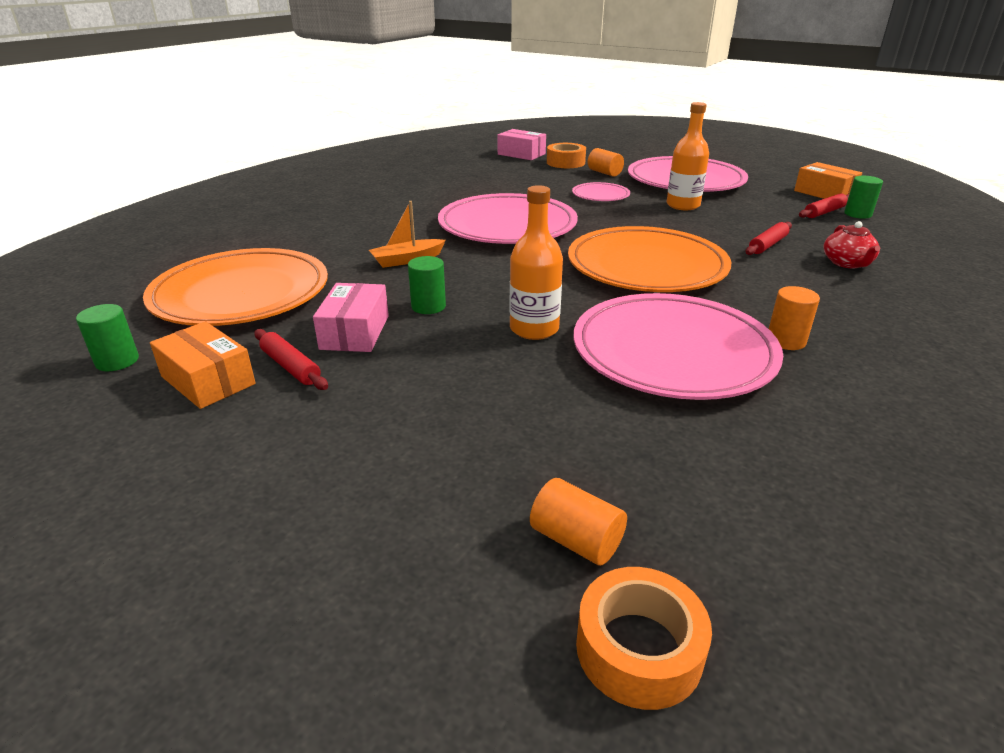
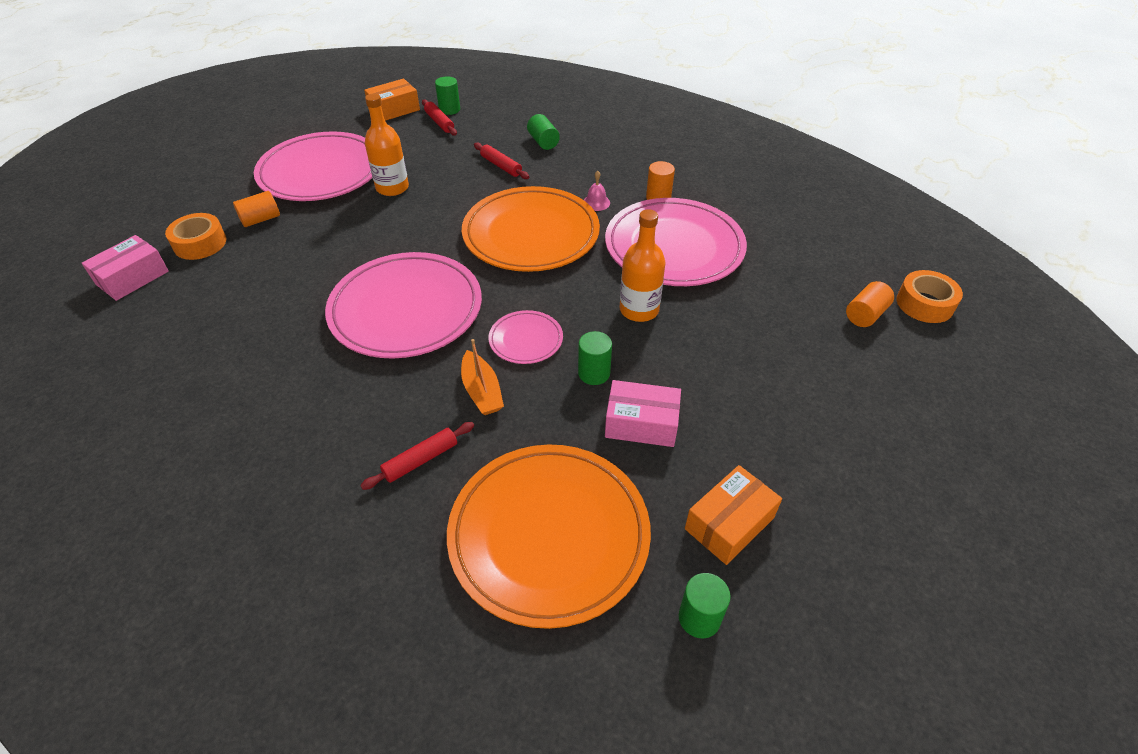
camera: 85 degrees left, 15 degrees up
(291, 367) = (703, 463): red rolling pin -> red rolling pin (420, 460)
(600, 195) = (338, 233): pink plate -> pink plate (526, 340)
(738, 299) = (596, 202): none -> pink bell
(847, 263) = (543, 142): red teapot -> green cylinder

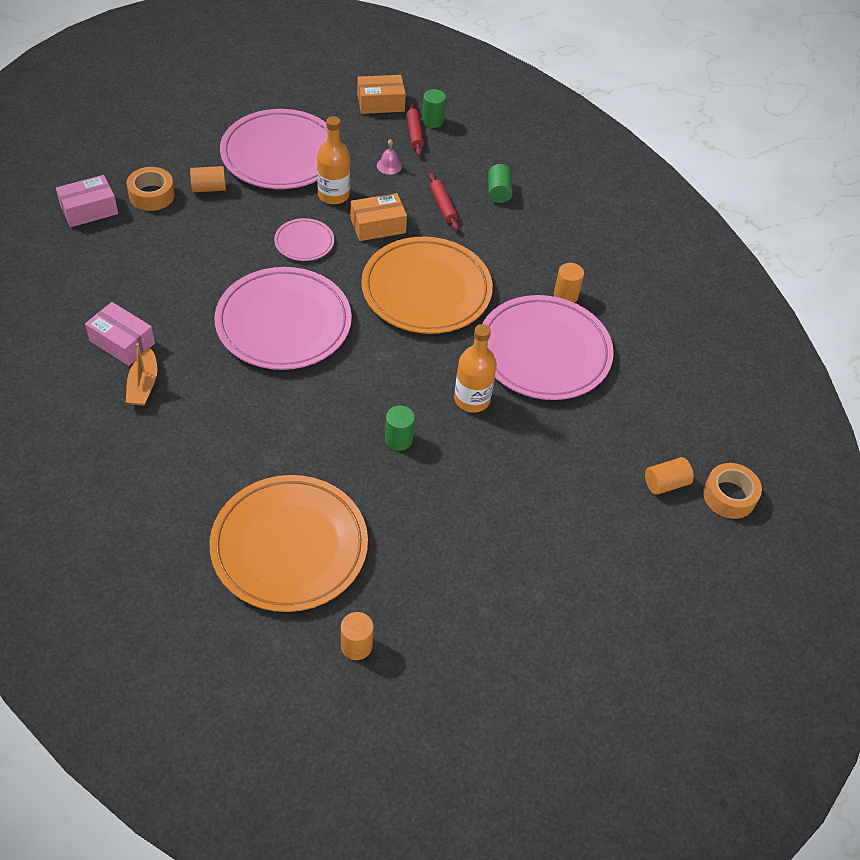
camera: 20 degrees right, 5 degrees up
(420, 460) = (230, 453): red rolling pin -> none
(482, 391) = (304, 418): orange boat -> orange boat (143, 385)
(526, 340) = (362, 388): pink plate -> pink plate (304, 242)
(596, 202) = (505, 279): pink bell -> pink bell (389, 166)
(641, 423) = (408, 495): pink box -> pink box (122, 342)
(699, 618) = (356, 646): green cylinder -> orange cylinder
(729, 523) = (422, 596): orange box -> orange box (378, 225)

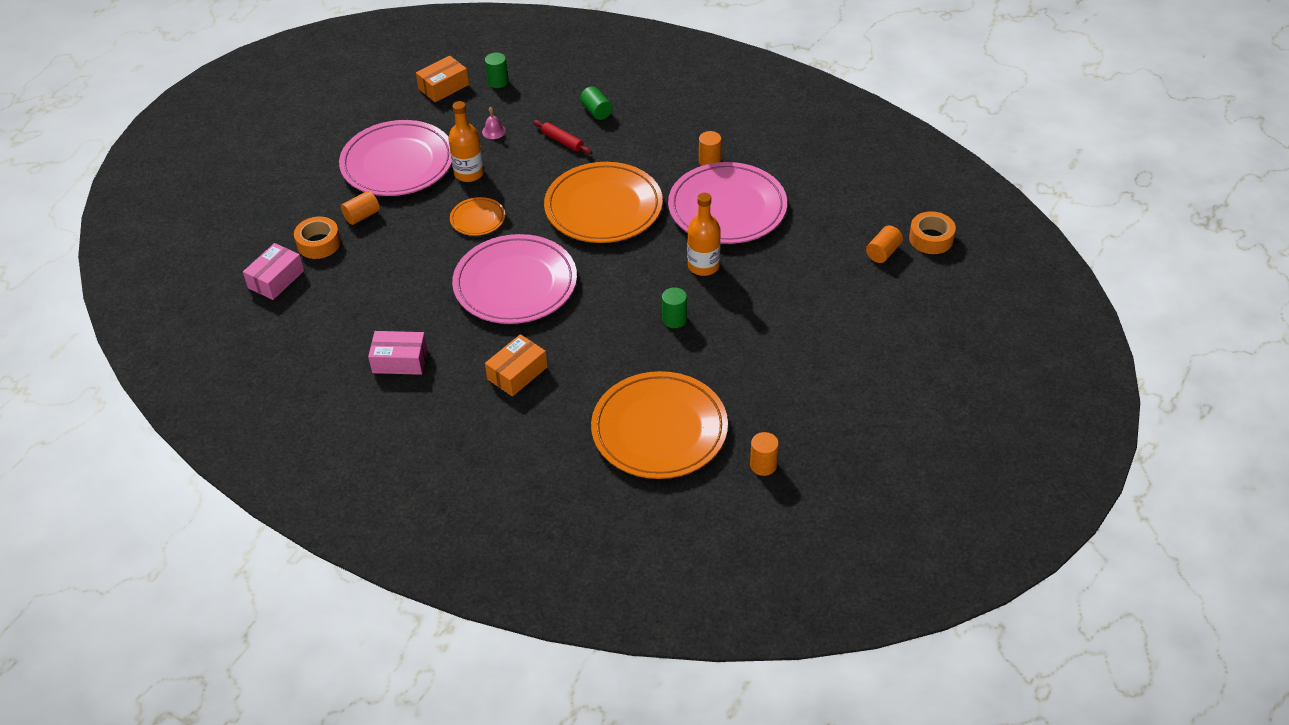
camera: 25 degrees left, 5 degrees down
(143, 385) = (446, 381): orange boat -> none
(304, 242) = (477, 219): pink plate -> orange plate
(378, 225) = (525, 179): orange box -> orange box (517, 373)
(414, 133) = (492, 98): red rolling pin -> none

